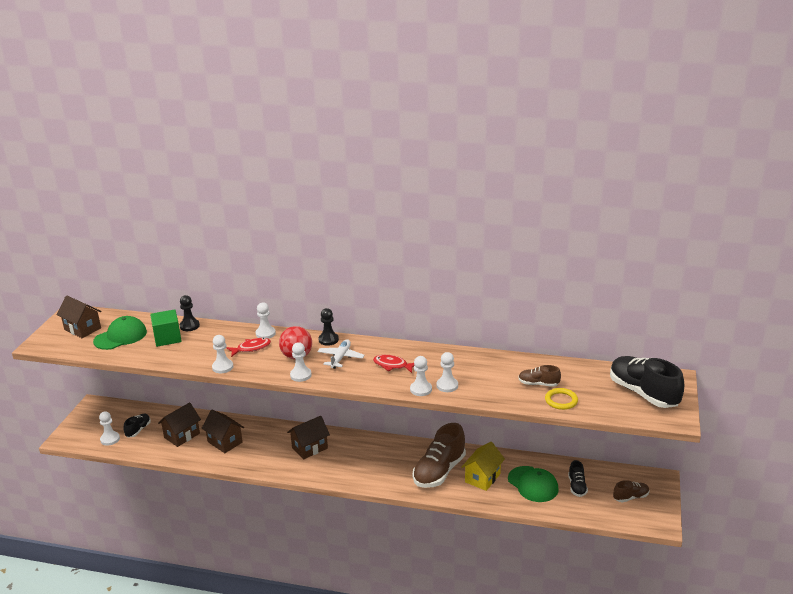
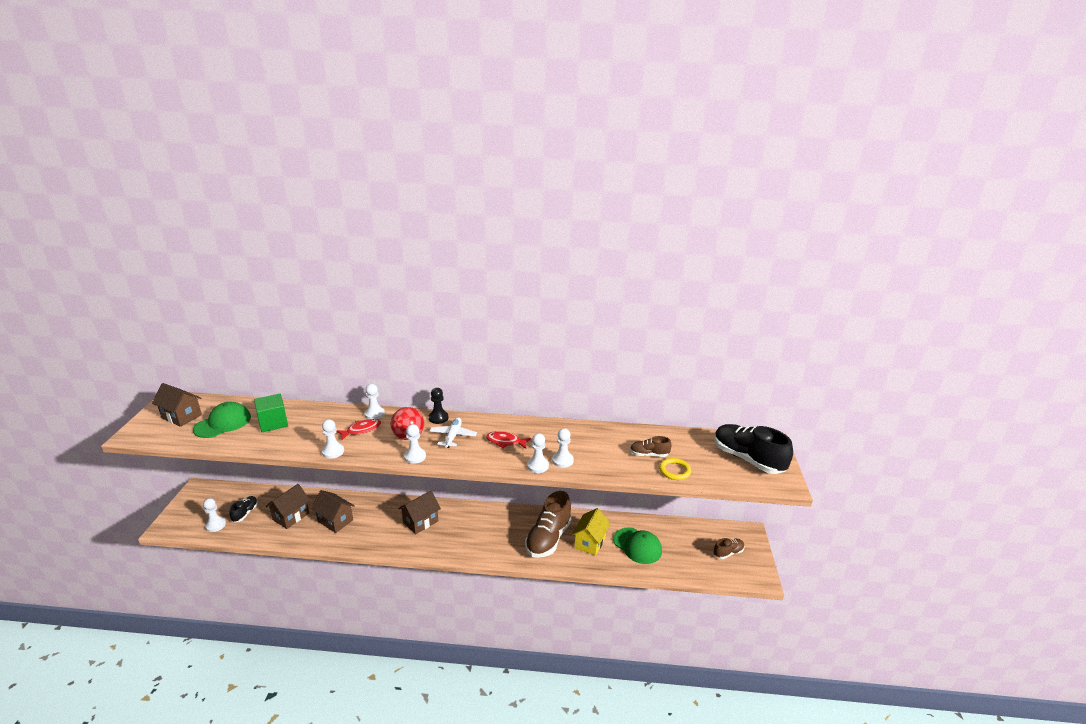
camera: 10 degrees left, 0 degrees up
(189, 326) = (296, 409): black pawn -> none
(577, 486) = (678, 545): black shoe -> none

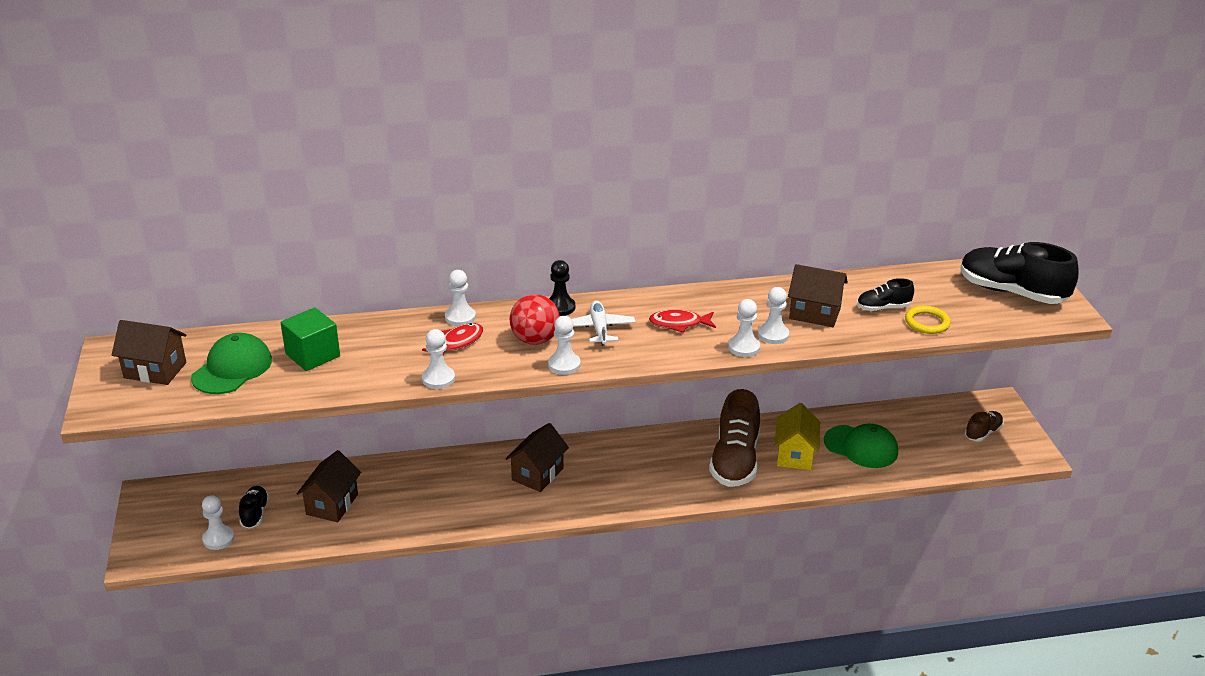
camera: 15 degrees left, 5 degrees up
(335, 521) = (406, 497): brown house -> brown house (814, 313)
(649, 454) = (883, 308): brown shoe -> black shoe

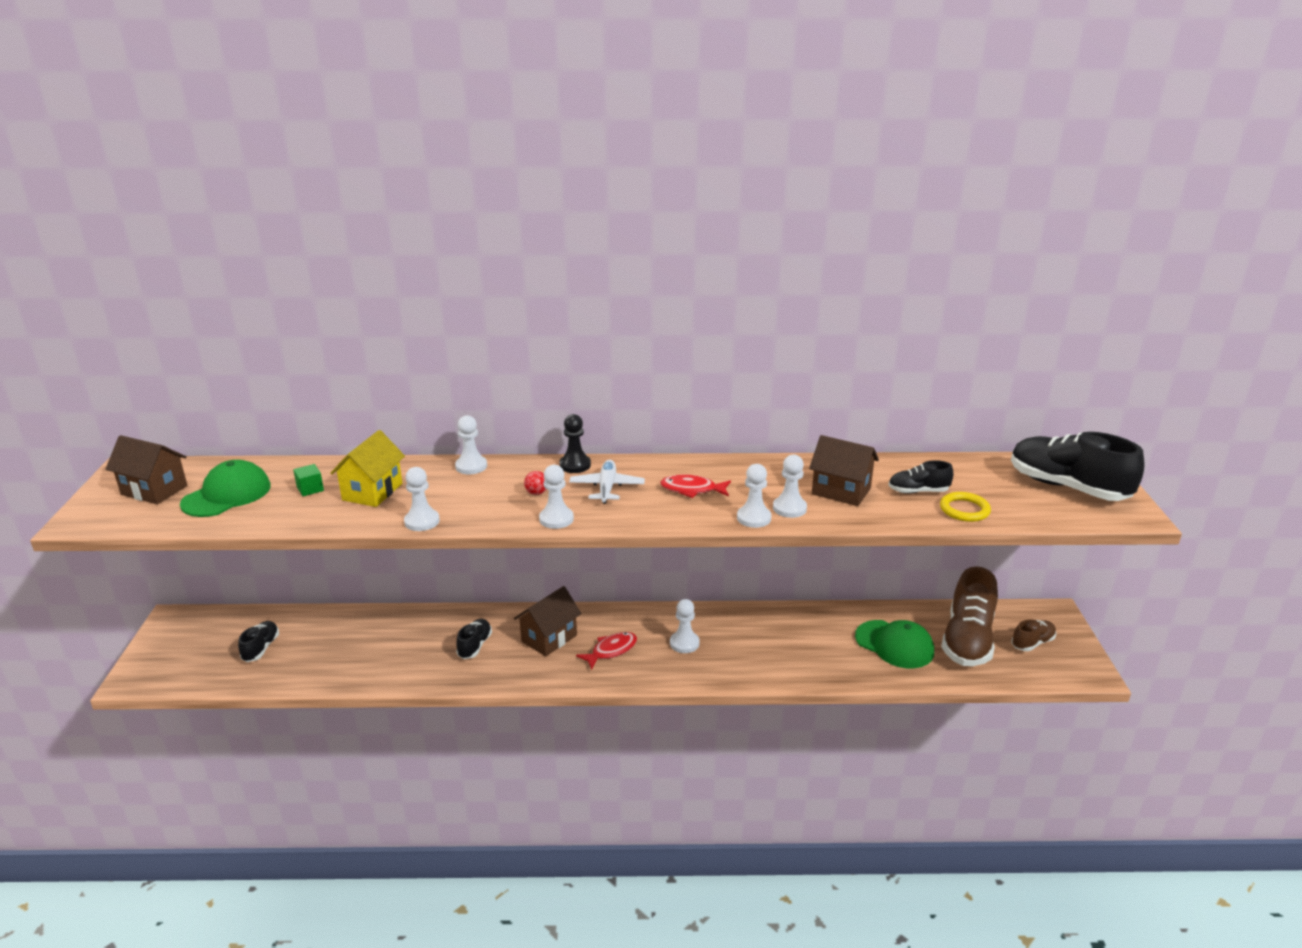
camera: 10 degrees right, 5 degrees down
(218, 539) = (216, 669): white pawn -> white pawn (684, 643)
(312, 355) = (310, 489): green cube -> green cube, size x0.52
(332, 504) = (337, 647): brown house -> none
(458, 342) = (458, 489): red fish -> red fish (611, 650)
(468, 489) = (475, 646): none -> black shoe
(535, 340) = (536, 493): red ball -> red ball, size x0.46
(735, 461) = (755, 645): brown shoe -> brown shoe (967, 641)
(794, 455) = (821, 645): yellow house -> yellow house (372, 492)

